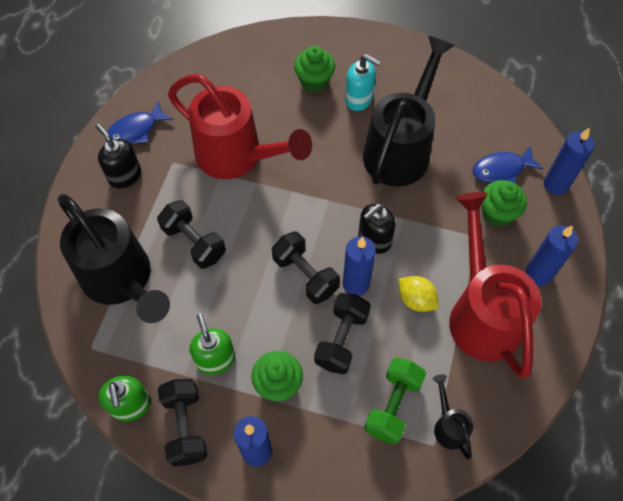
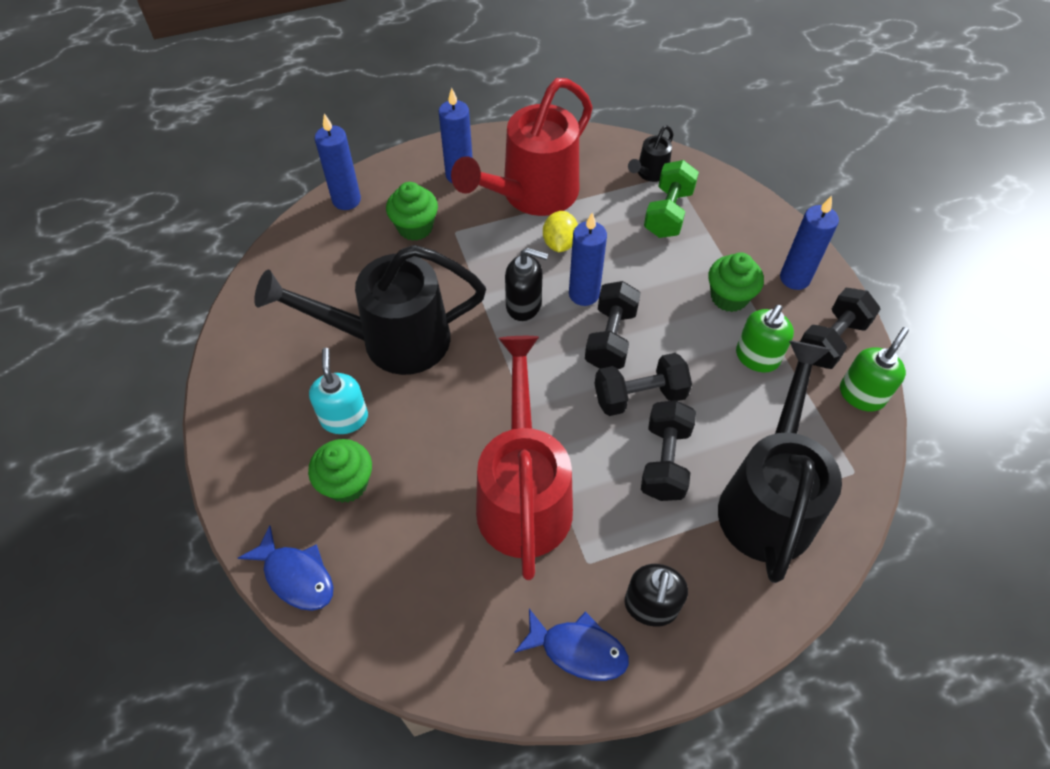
camera: 125 degrees left, 5 degrees down
(341, 339) = (646, 275): black dumbbell -> black dumbbell (639, 396)
(393, 405) = (668, 213): green dumbbell -> green dumbbell turned 60 degrees counterclockwise
(502, 170) = (357, 245): blue fish -> blue fish (296, 576)

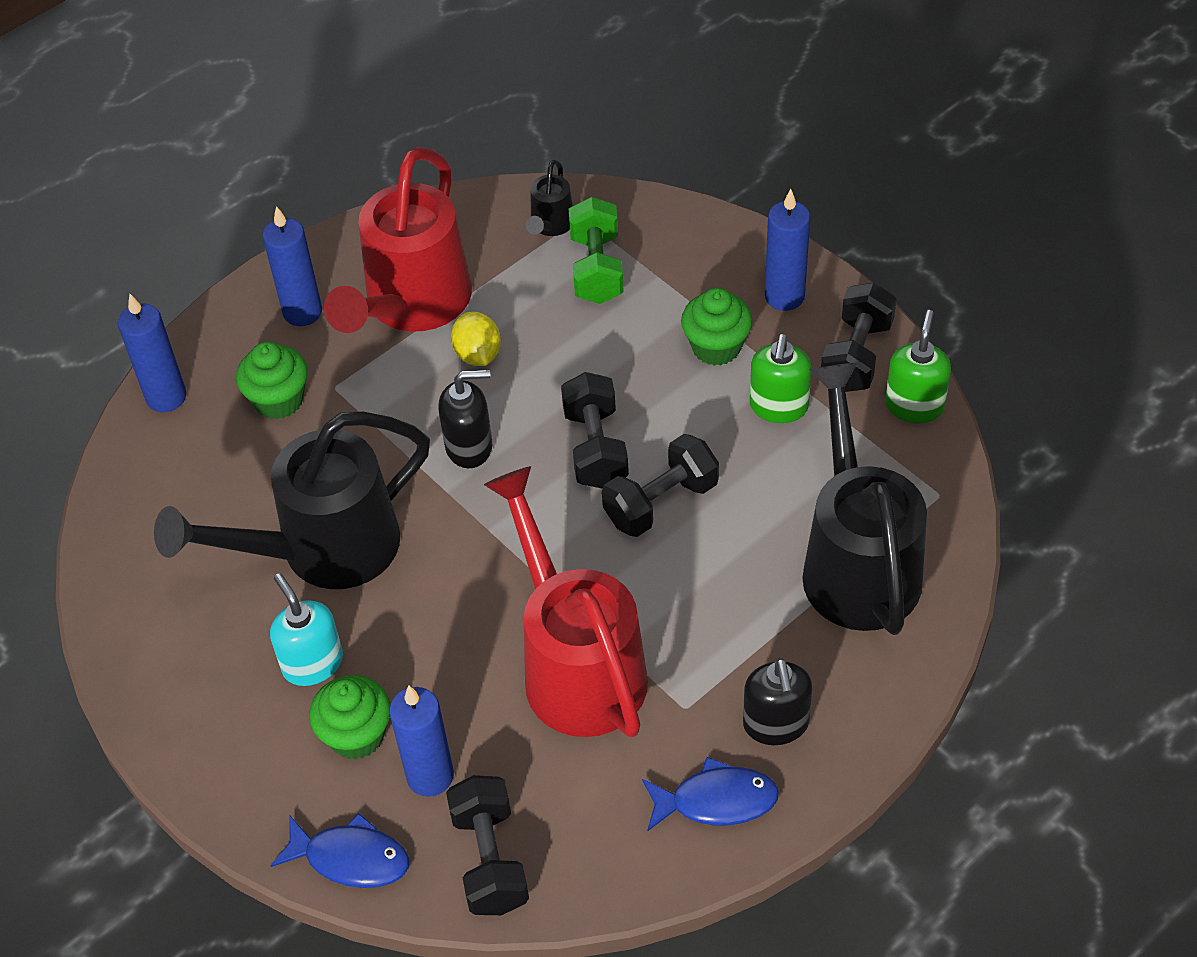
camera: 20 degrees left, 5 degrees down
(584, 294) = (538, 406): blue candle -> blue candle (430, 776)
(665, 461) = (723, 564): black dumbbell -> black dumbbell (490, 859)

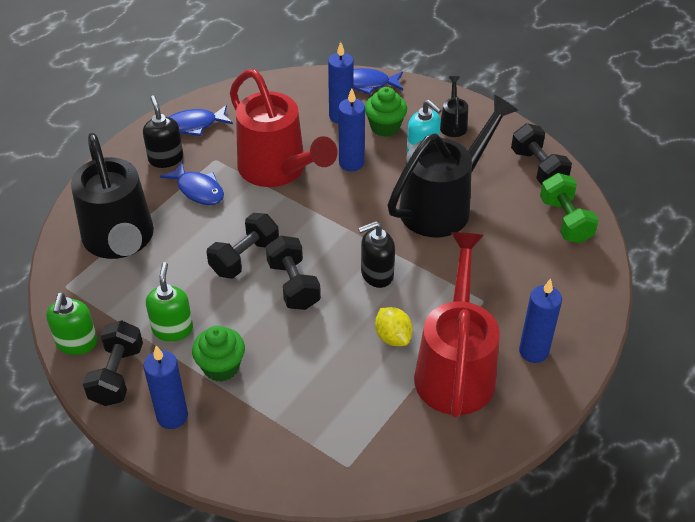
camera: 165 degrees right, 5 degrees down
(166, 397) = (592, 278): blue candle -> blue candle (351, 163)
(279, 400) = (516, 286): green cupcake -> none
(490, 859) = (301, 91): black dumbbell -> black dumbbell (538, 168)
(550, 225) = (371, 455): black watering can -> black watering can (453, 124)
(596, 268) = (323, 420): green dumbbell -> green dumbbell (565, 220)
(722, 644) = (198, 190): none -> blue fish

